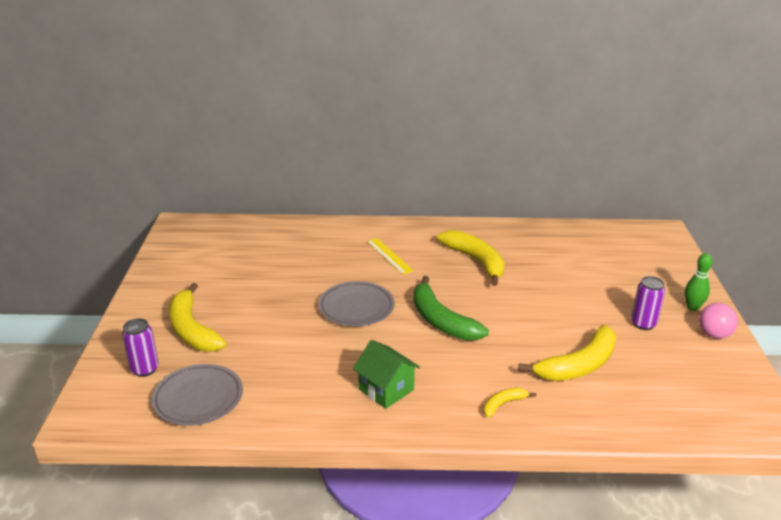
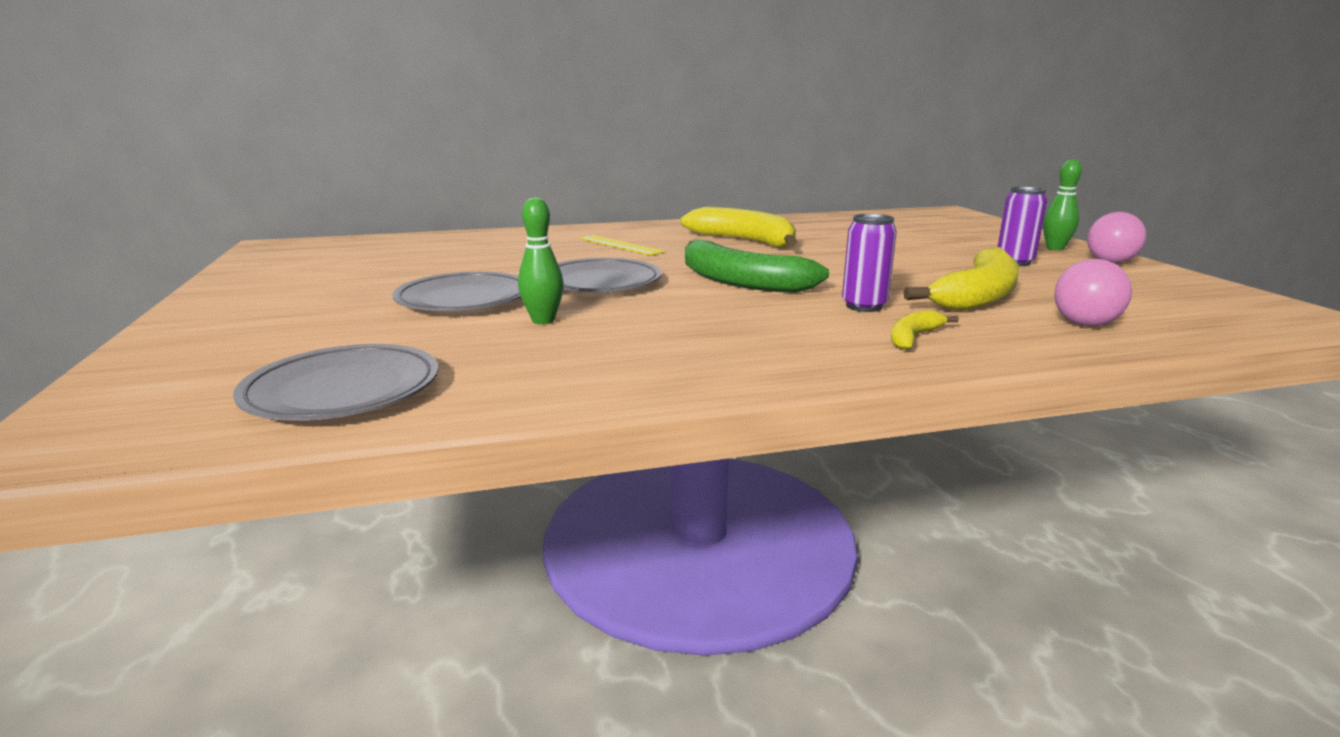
camera: 15 degrees left, 10 degrees down
(144, 369) = (217, 371): purple can -> purple can (864, 306)
(192, 330) = (314, 323): yellow banana -> none
(273, 315) = (464, 299): none -> grey plate
(309, 348) = (543, 321): none -> green bowling pin
(386, 389) = (708, 344): green house -> none
(618, 409) = (1084, 324): none -> pink ball

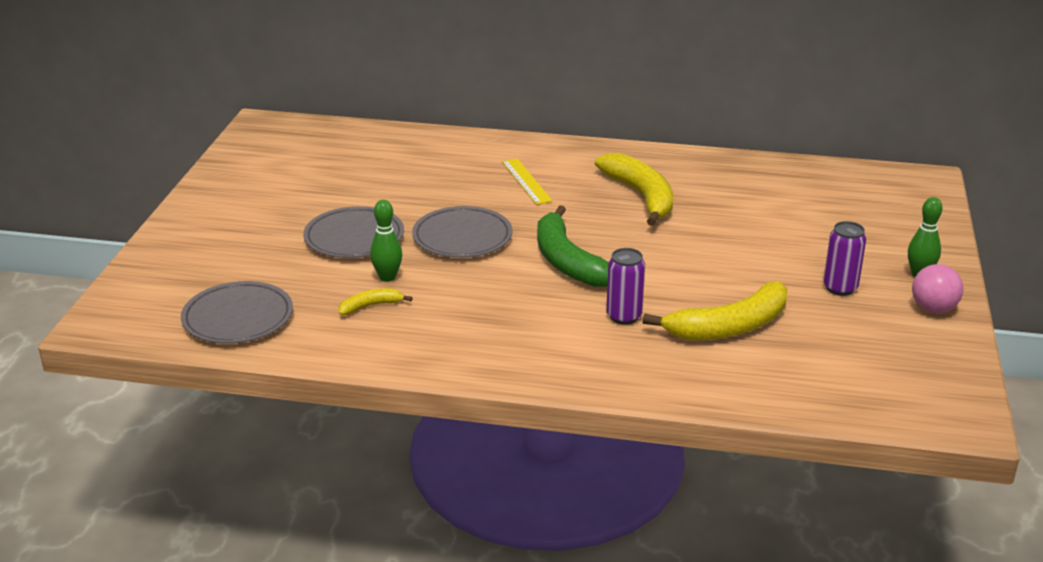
camera: 25 degrees right, 10 degrees up
(913, 338) = (612, 359): yellow banana -> yellow banana (370, 306)
(1084, 324) = (759, 379): pink ball -> none

